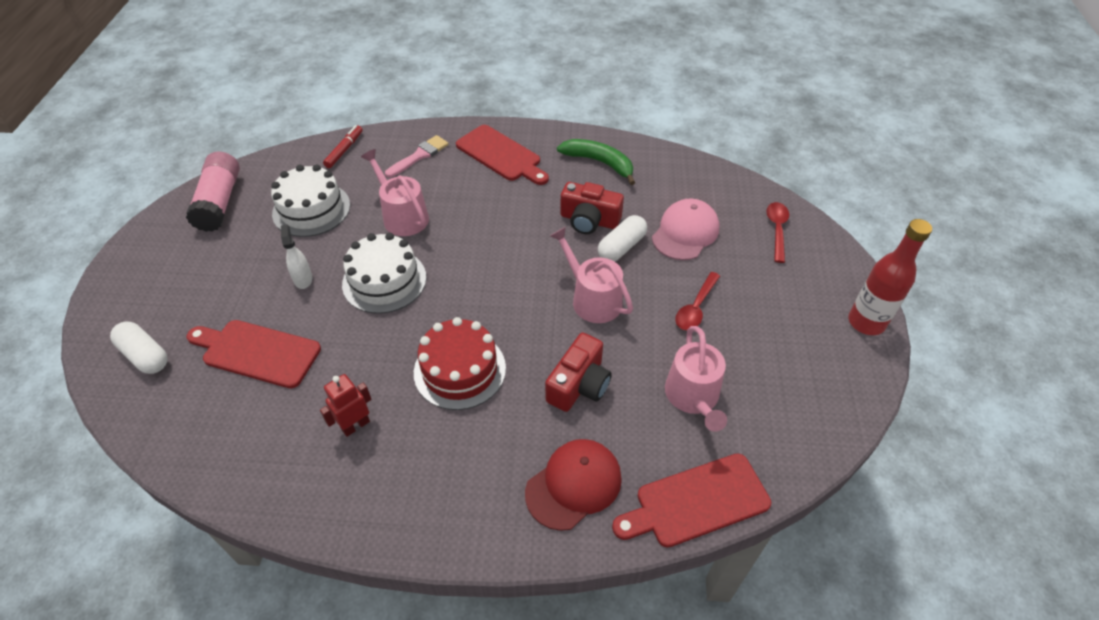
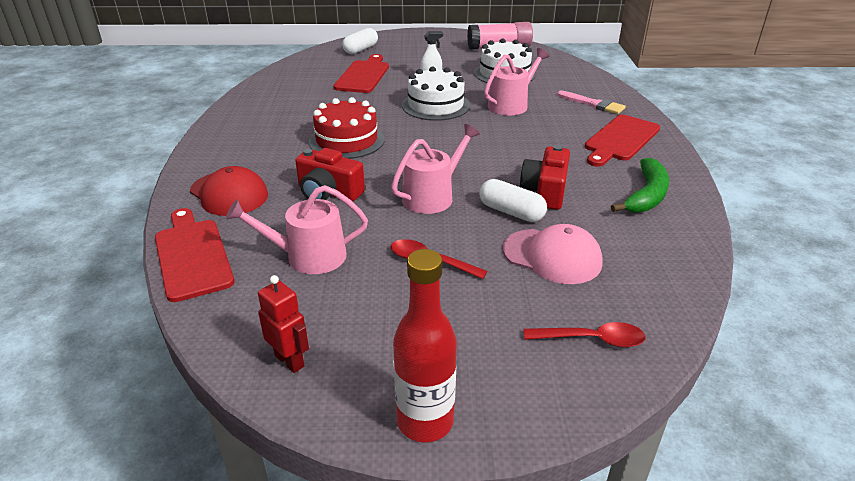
camera: 85 degrees right, 15 degrees down
(344, 150) = (581, 76): red marker -> none
(355, 425) = (300, 110): red robot -> red robot (290, 361)

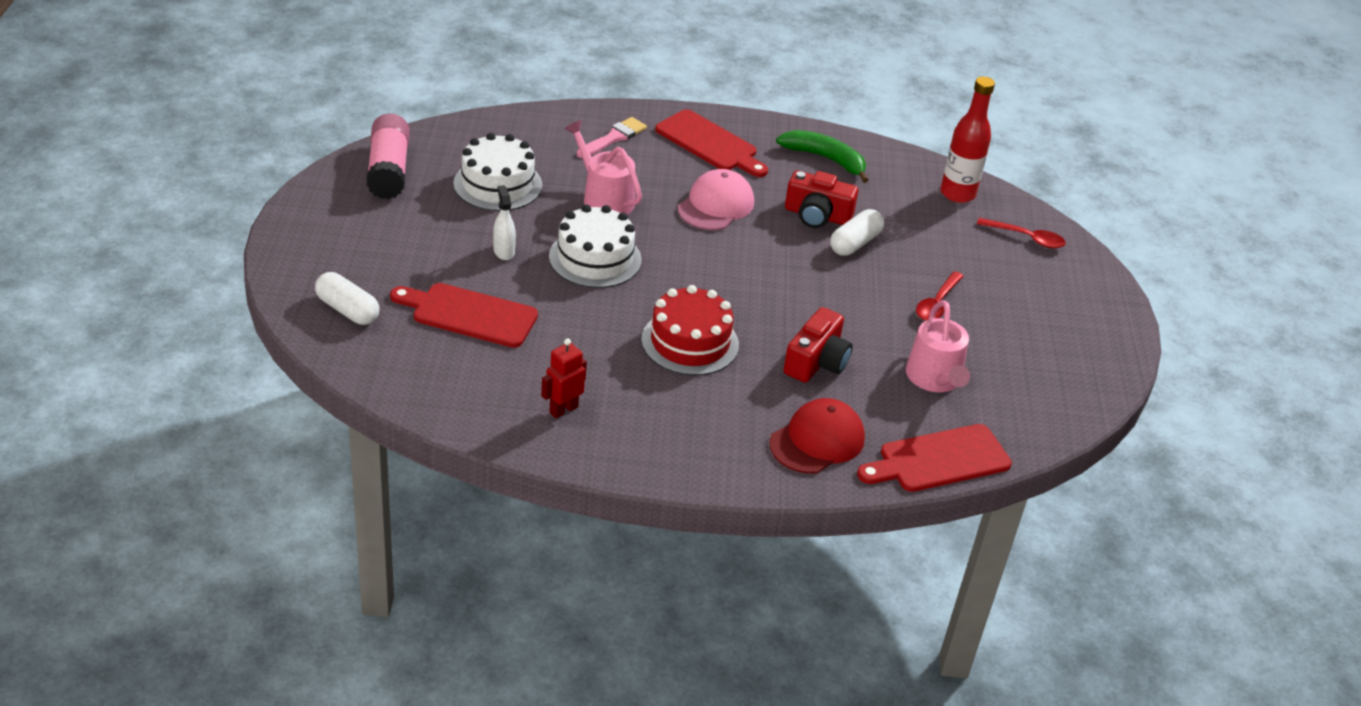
camera: 90 degrees left, 5 degrees up
(290, 361) = (1072, 390): red robot -> red robot (563, 409)
(425, 421) = (1116, 327): red bottle -> red bottle (957, 194)
(432, 196) = (825, 289): pink watering can -> none
(552, 256) = (925, 234): pink cap -> pink cap (716, 205)
(591, 339) = (1026, 238): red spoon -> red spoon turned 105 degrees clockwise

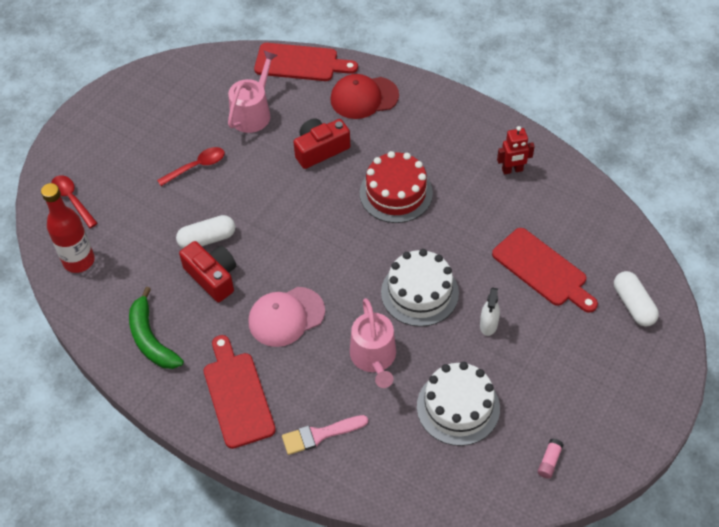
camera: 145 degrees left, 15 degrees up
(388, 170) = (549, 461): pink glue stick -> pink glue stick, size x0.40

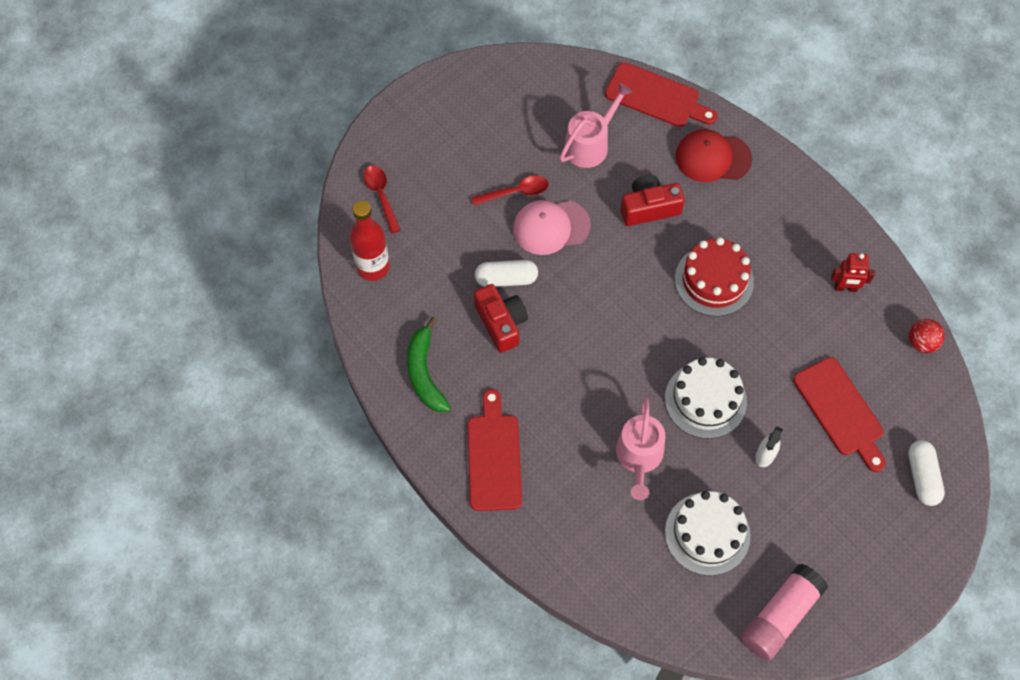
camera: 15 degrees right, 10 degrees up
(286, 317) = (563, 387): pink cap -> pink cap (551, 227)
(320, 435) = (563, 522): pink brush -> none
(549, 461) = (780, 616): pink glue stick -> pink glue stick, size x2.48
(593, 196) = (921, 342): none -> red ball

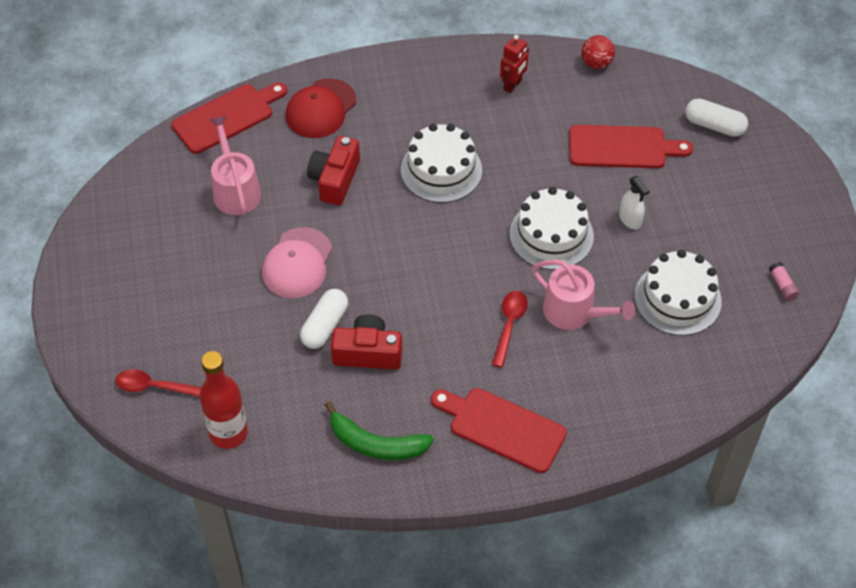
camera: 60 degrees left, 10 degrees down
(515, 192) = (239, 273): red spoon -> red spoon (509, 325)
(714, 280) = (441, 170): red cake -> white cake
(780, 616) = (782, 285): pink glue stick -> pink glue stick, size x0.40

